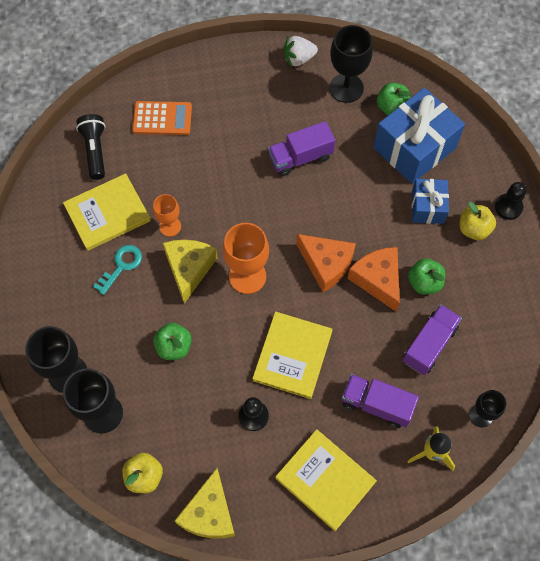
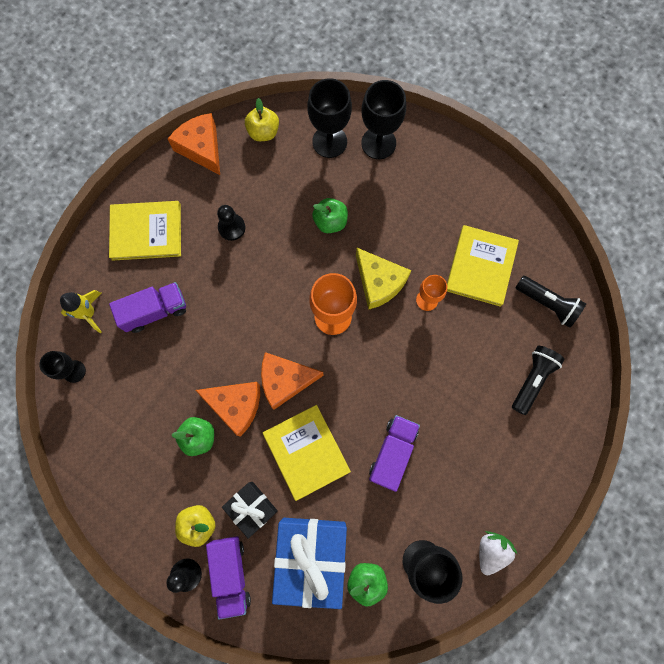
camera: 135 degrees right, 10 degrees up
(121, 266) = (427, 240): turquoise key -> none
(162, 118) = (532, 380): orange calculator -> black flashlight
(209, 513) = (202, 148): yellow cheese -> orange cheese
(292, 356) = (244, 290): yellow book -> yellow book (306, 452)
(427, 207) = (252, 508): blue gift -> black gift
(429, 345) = (154, 390): purple truck -> purple truck (231, 573)

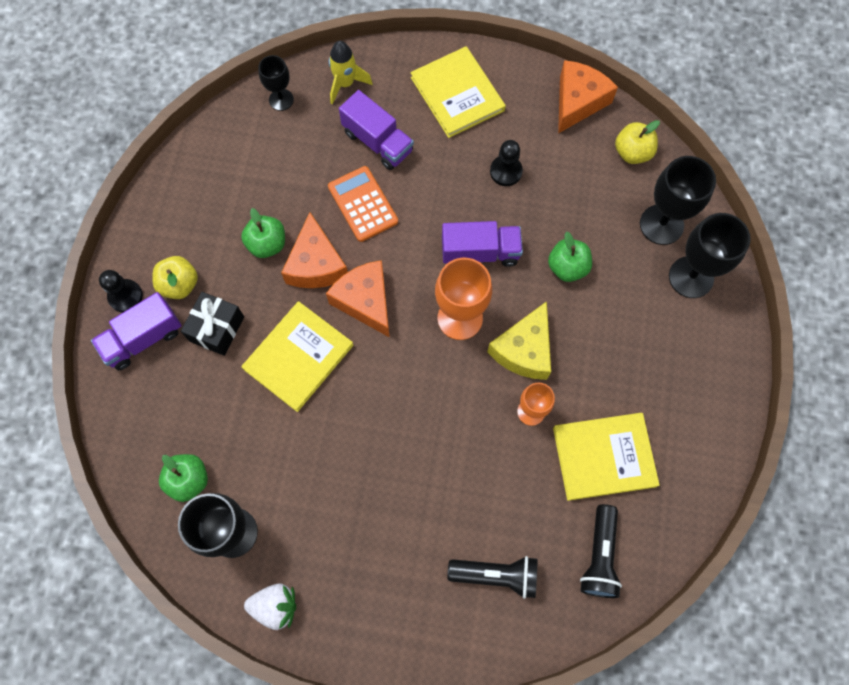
camera: 65 degrees right, 5 degrees down
(203, 347) = (362, 204): none -> orange calculator
(311, 556) = (191, 411): blue gift -> none
(392, 453) = (337, 449): purple truck -> purple truck (480, 252)

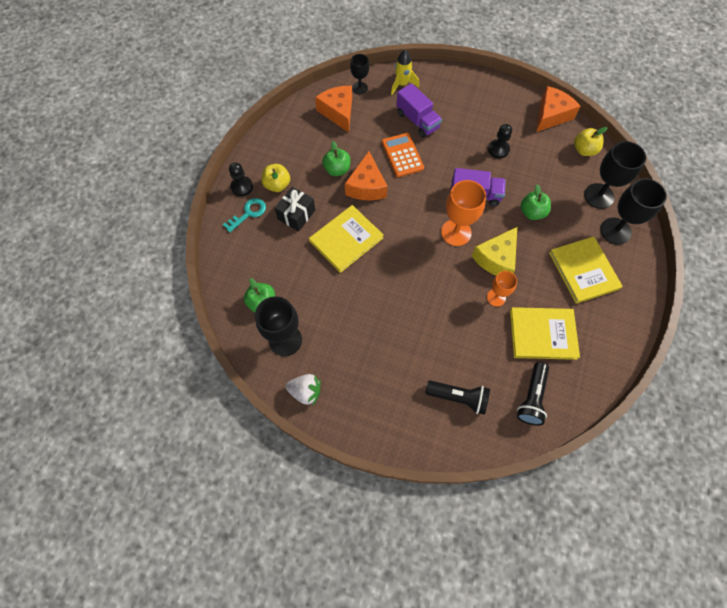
camera: 10 degrees right, 5 degrees down
(143, 338) = (248, 213): purple truck -> turquoise key
(365, 301) = (395, 213): orange cheese -> orange cheese (338, 112)
(457, 94) = (473, 100): yellow book -> yellow book (583, 271)

